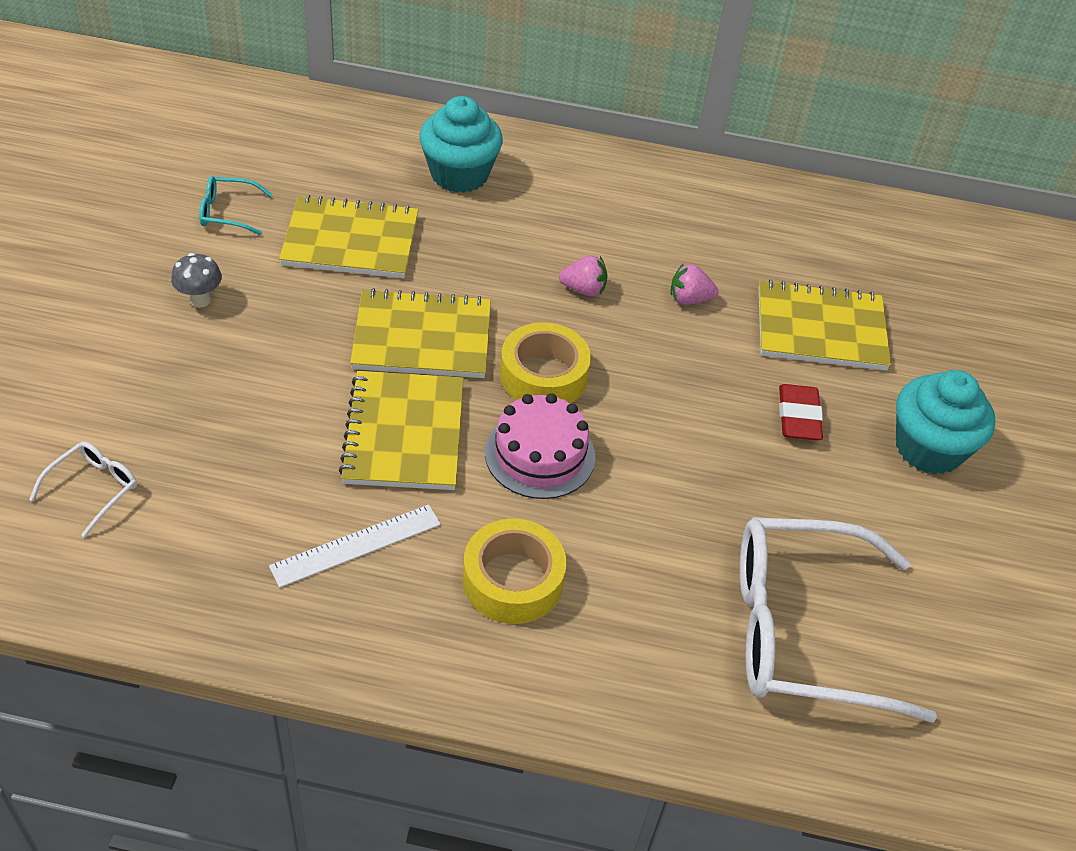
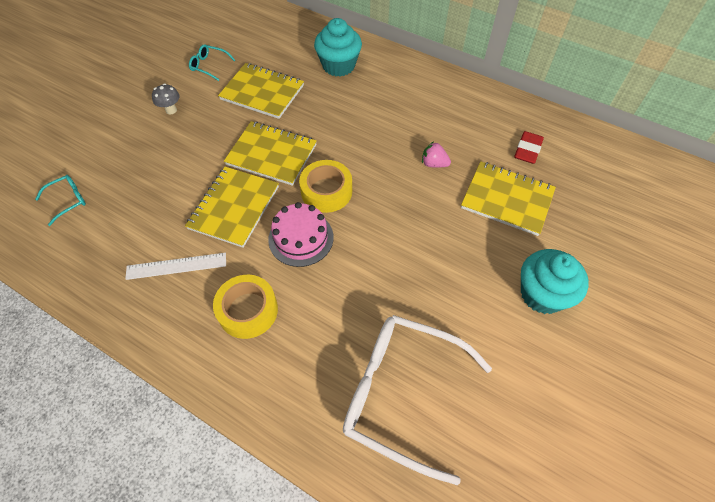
camera: 25 degrees right, 10 degrees up
(93, 489) = (67, 201): white glasses -> turquoise glasses
(584, 290) = (374, 145): pink strawberry -> none
(798, 417) = (466, 252): red eraser -> red eraser (527, 150)

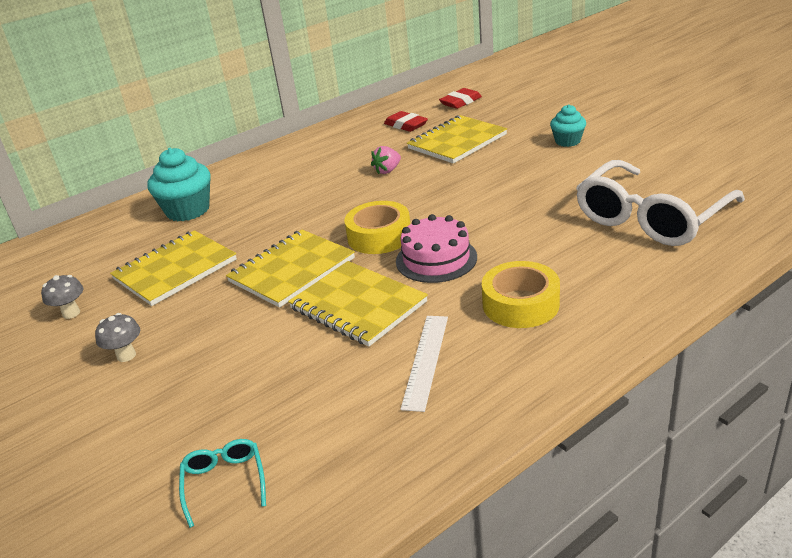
camera: 65 degrees left, 25 degrees down
(209, 66) = (71, 313): turquoise glasses -> grey mushroom
(542, 294) = (567, 141): turquoise cupcake -> turquoise cupcake, size x0.60
(599, 179) = (460, 102): none -> red eraser

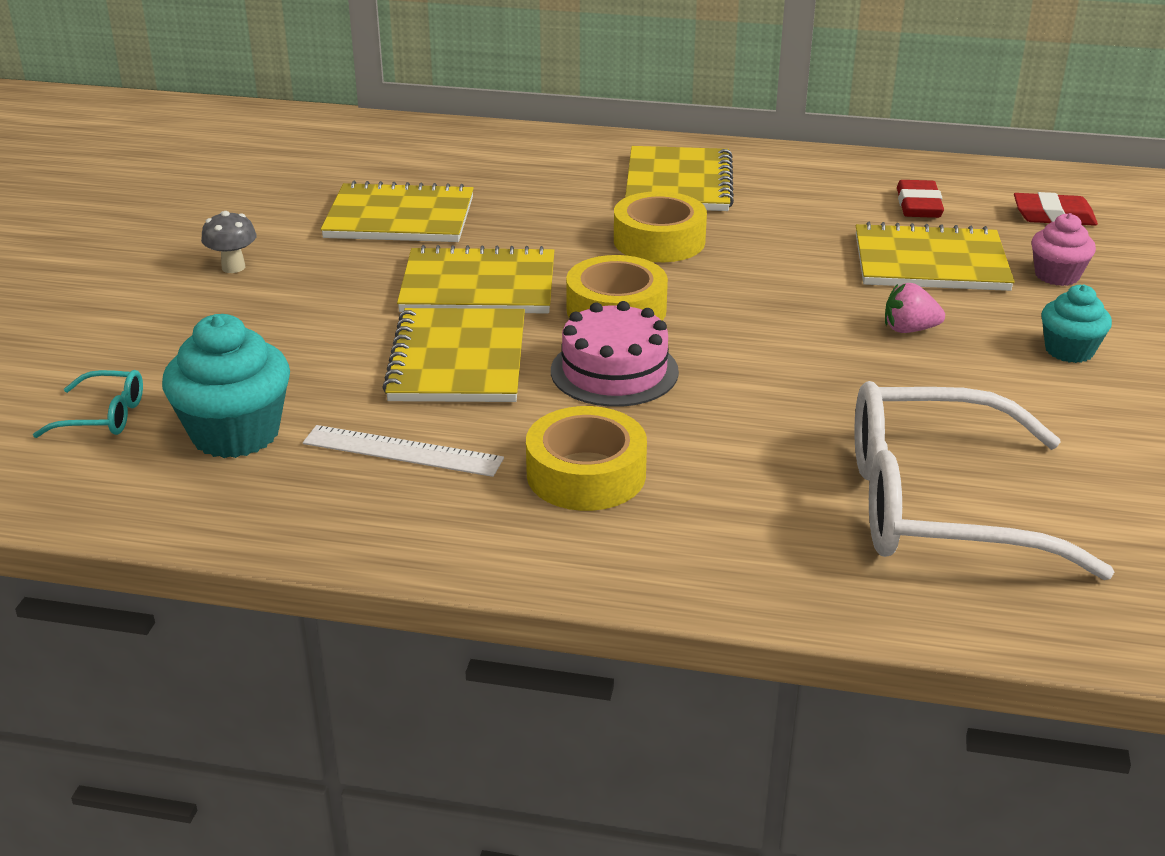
camera: 45 degrees right, 0 degrees up
(71, 313) = (268, 203): grey mushroom -> none
(188, 210) = (519, 166): turquoise cupcake -> turquoise cupcake (235, 433)
(224, 483) = (103, 416): turquoise glasses -> turquoise glasses turned 60 degrees clockwise
(287, 173) = (678, 183): none -> yellow notebook
(332, 199) = (659, 241): none -> yellow tape
(387, 170) = (778, 246): pink strawberry -> pink strawberry (909, 329)
(426, 360) = (402, 451): white ruler -> white ruler turned 45 degrees clockwise
(507, 120) = (1057, 275): none -> pink cupcake

